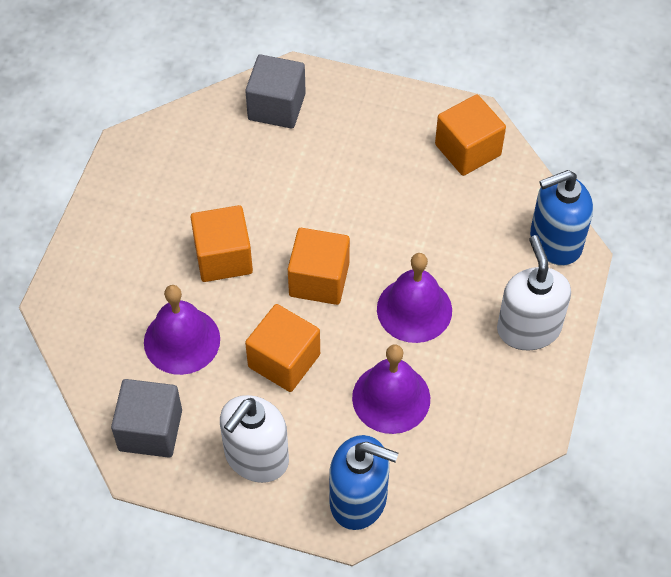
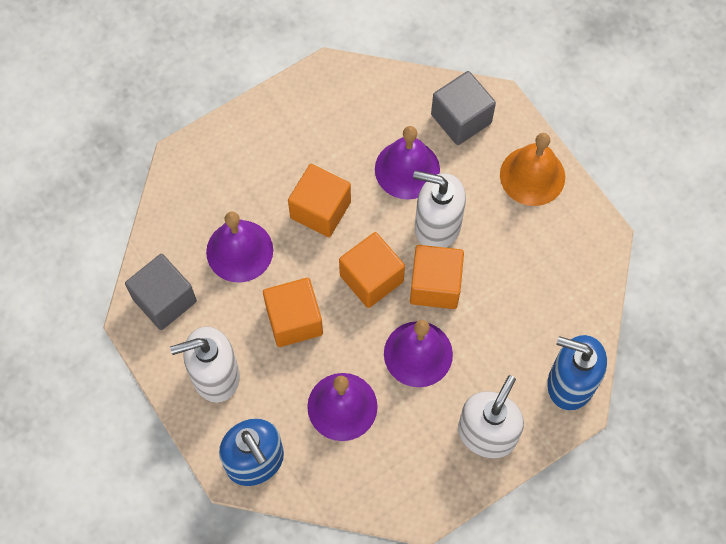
camera: 40 degrees right, 10 degrees up
(268, 175) = (407, 169): none -> purple bell
(335, 200) = (437, 226): none -> white soap dispenser
(376, 110) = (532, 176): none -> orange bell
(467, 150) = (572, 259): orange cube -> orange cube (435, 285)

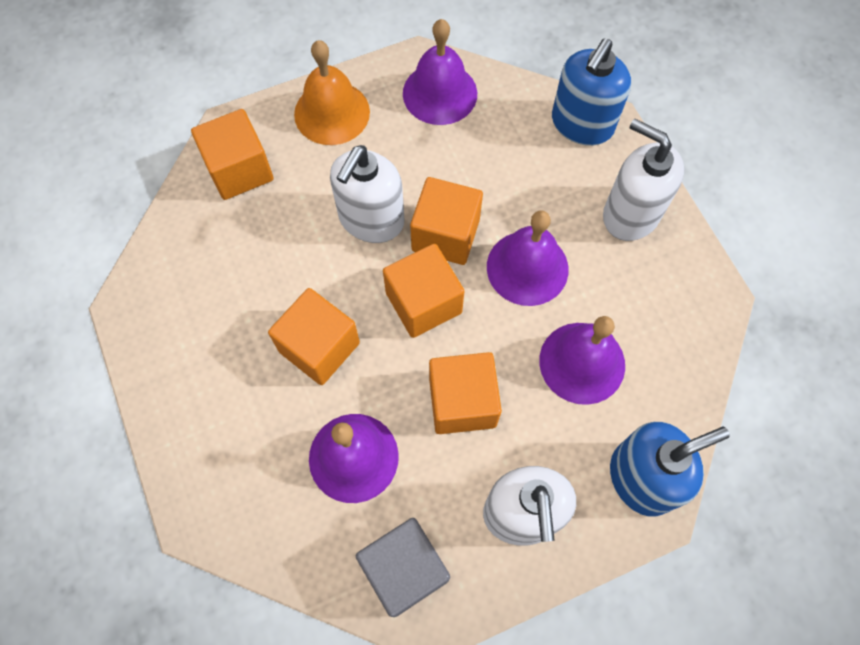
camera: 80 degrees left, 0 degrees up
(407, 169) = (289, 239): purple bell -> purple bell (440, 93)
(461, 119) = (239, 170): grey cube -> orange cube

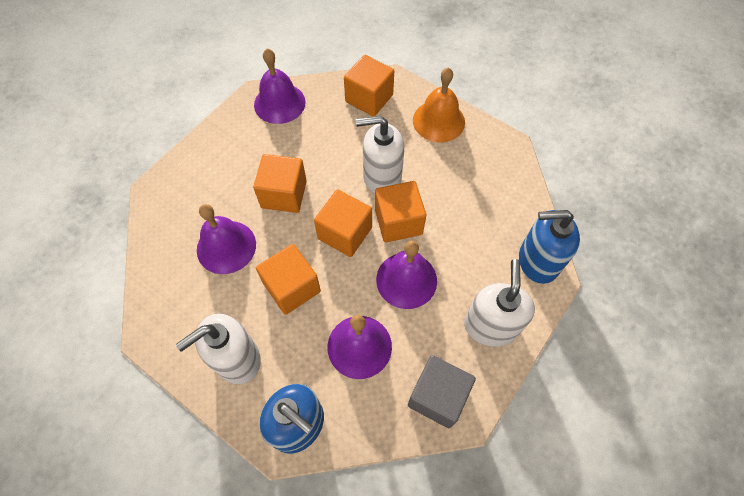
camera: 60 degrees right, 5 degrees down
(404, 570) = (171, 308): grey cube -> grey cube (437, 396)
(440, 93) = (496, 168): purple bell -> purple bell (279, 103)

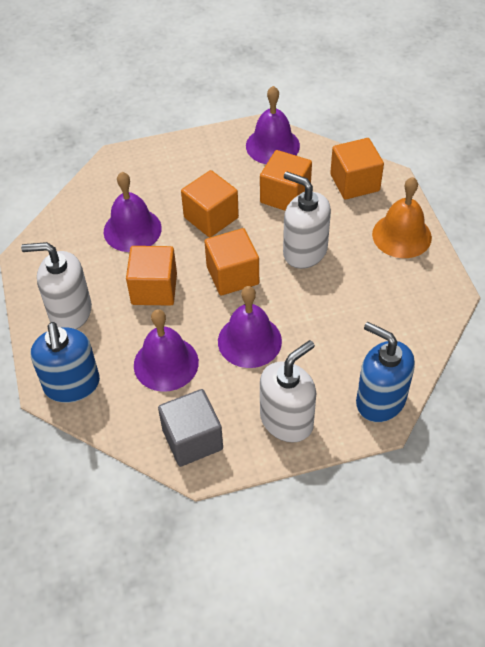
camera: 40 degrees right, 10 degrees down
(398, 222) = (285, 294): orange cube -> orange cube (285, 196)

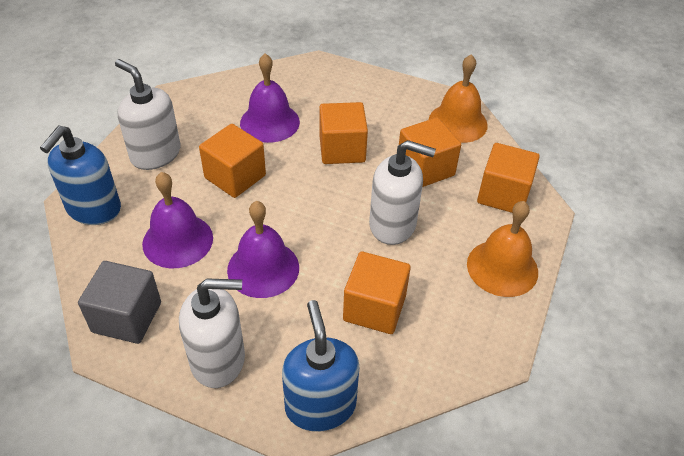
camera: 35 degrees right, 5 degrees down
(232, 275) = (309, 205): orange cube -> orange cube (374, 308)
(272, 145) = (458, 122): purple bell -> orange bell
(304, 251) = (393, 224): white soap dispenser -> white soap dispenser turned 120 degrees clockwise

